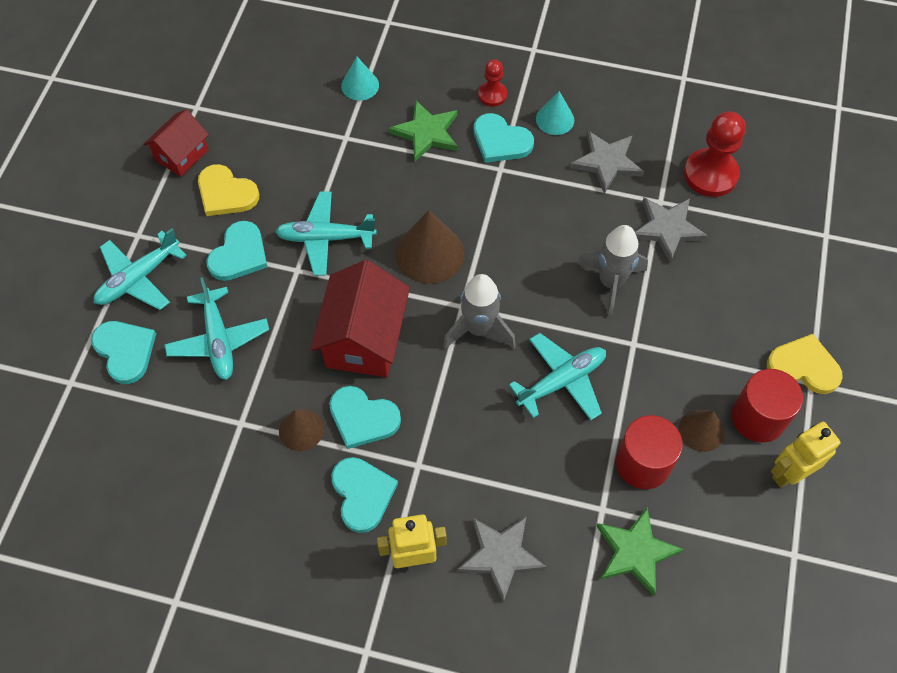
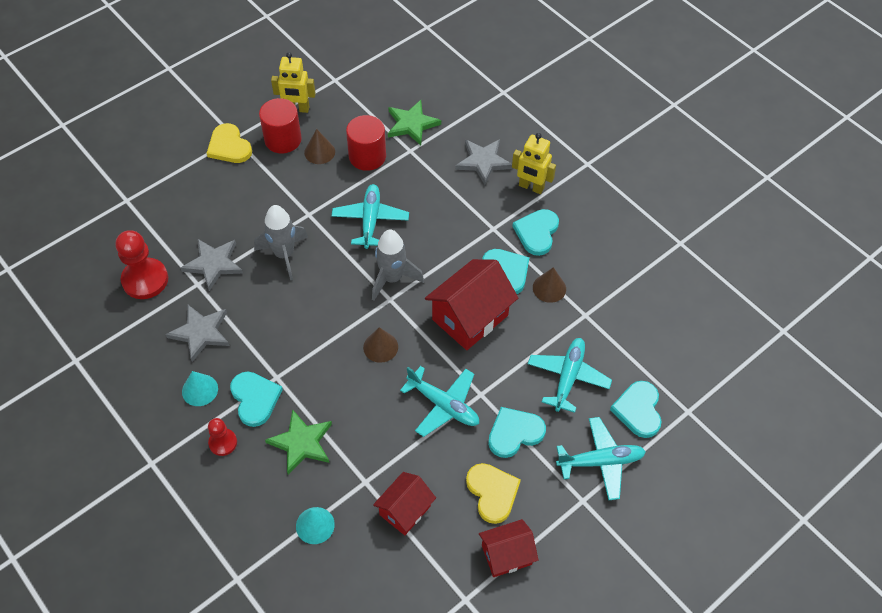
camera: 145 degrees left, 5 degrees down
(294, 137) = (405, 510): none -> red house
(429, 253) = (380, 347): brown cone -> brown cone, size x0.60
(562, 381) = (370, 220): turquoise plane -> turquoise plane turned 90 degrees clockwise

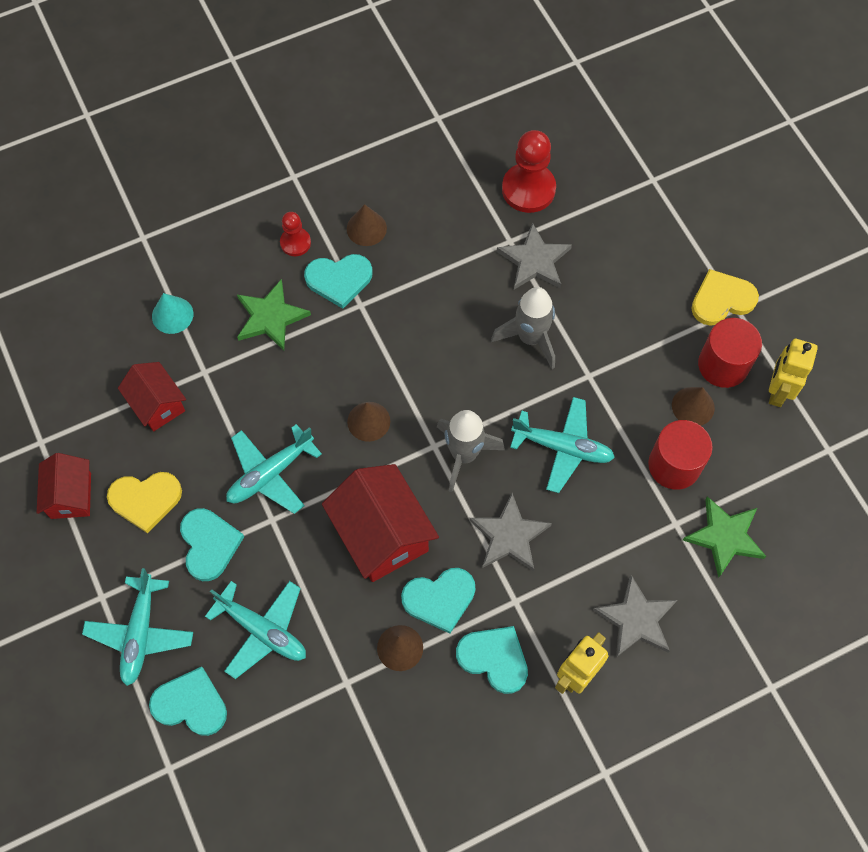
camera: 105 degrees right, 10 degrees up
(200, 390) = (366, 228): turquoise cone -> brown cone
(201, 333) = (440, 237): grey star -> grey star (509, 536)

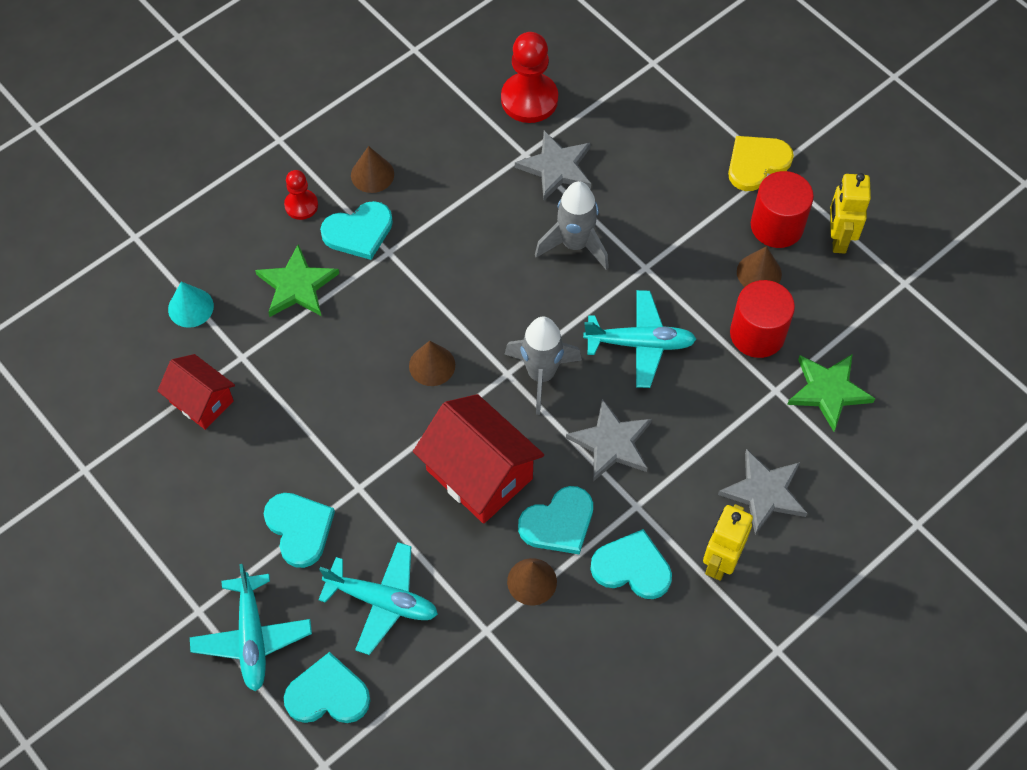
camera: 15 degrees left, 5 degrees down
(71, 495) = (134, 516): red house -> none
(145, 500) = (217, 501): yellow heart -> none
(270, 473) = (343, 442): turquoise plane -> none

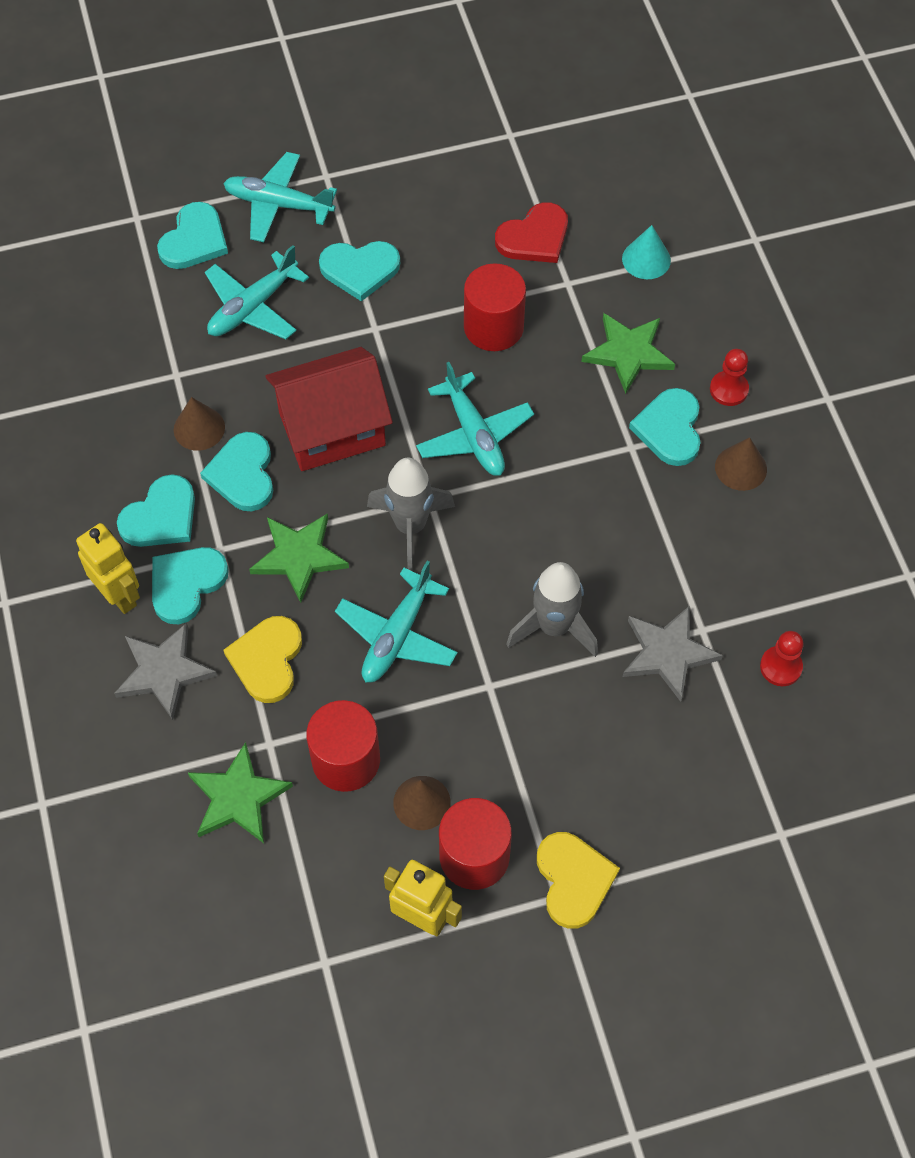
camera: 115 degrees right, 0 degrees up
(201, 401) = (534, 237): red house -> red heart
(315, 394) = (493, 327): none -> red cylinder
(432, 365) = (474, 435): brown cone -> turquoise plane
(529, 99) = (780, 667): red pawn -> red pawn, size x0.56
(611, 443) = (299, 557): grey star -> green star
(682, 515) = (186, 584): none -> turquoise heart
(711, 423) = (267, 660): none -> yellow heart

